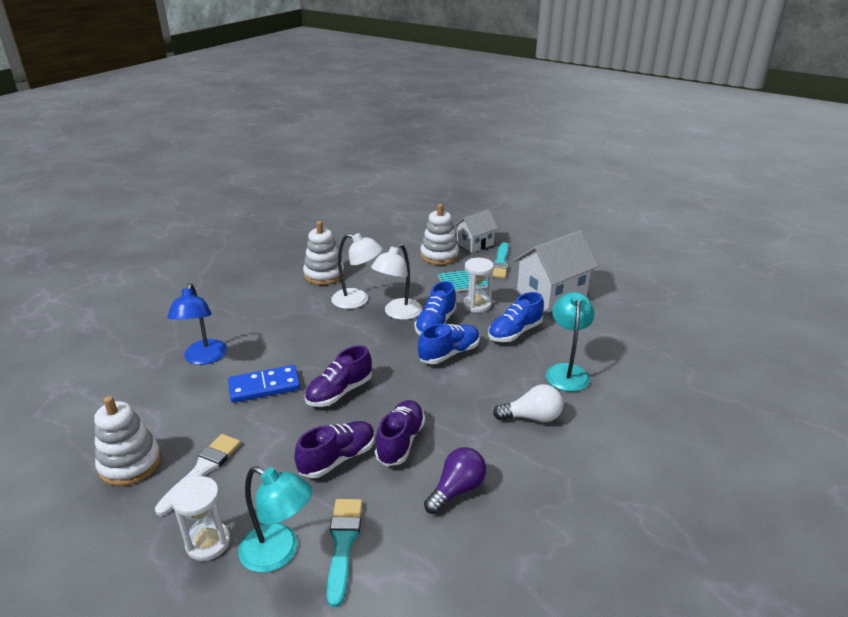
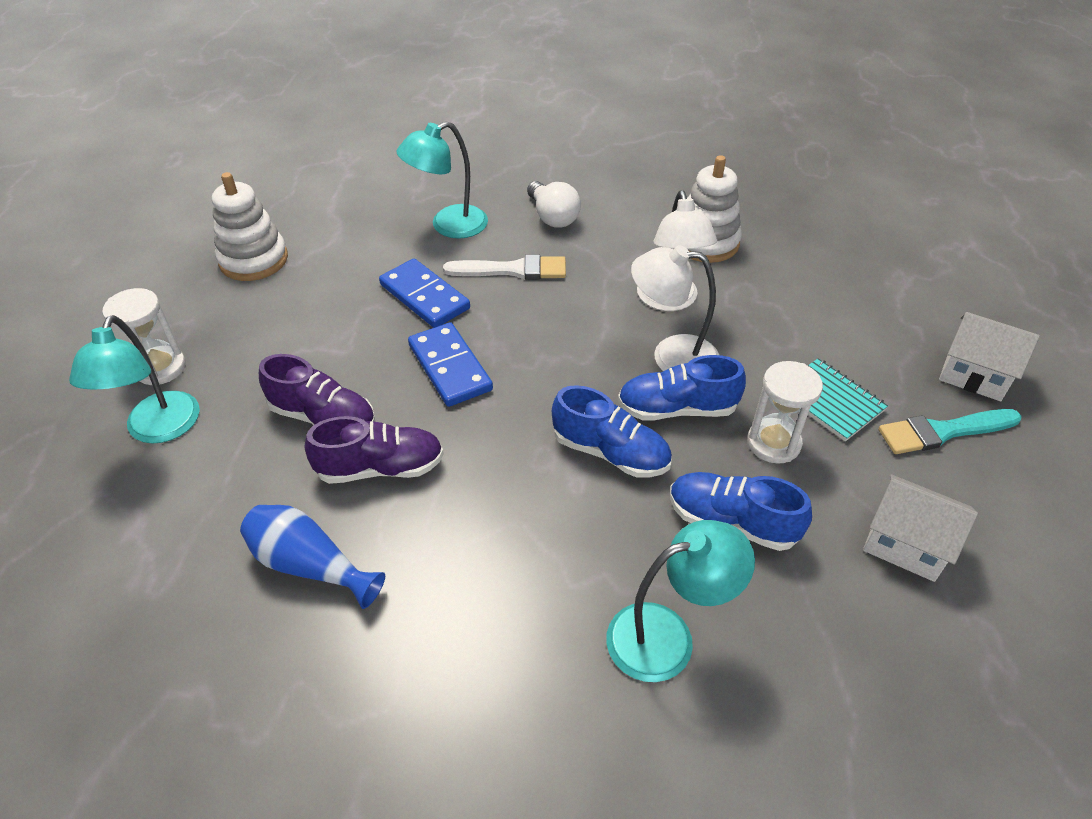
camera: 65 degrees right, 15 degrees up
(202, 470) = (262, 314): white brush -> white brush (512, 270)
(204, 358) = (448, 226): blue lamp -> turquoise lamp
(339, 392) = (450, 367): purple shoe -> blue domino
(343, 543) = (184, 480): turquoise brush -> none
(439, 256) = (884, 342): white stacking toy -> none
(457, 489) = (309, 565): purple light bulb -> blue vase
(532, 417) = (510, 615): white light bulb -> white light bulb (552, 217)
(551, 294) = (905, 544): white house -> white house, size x0.60

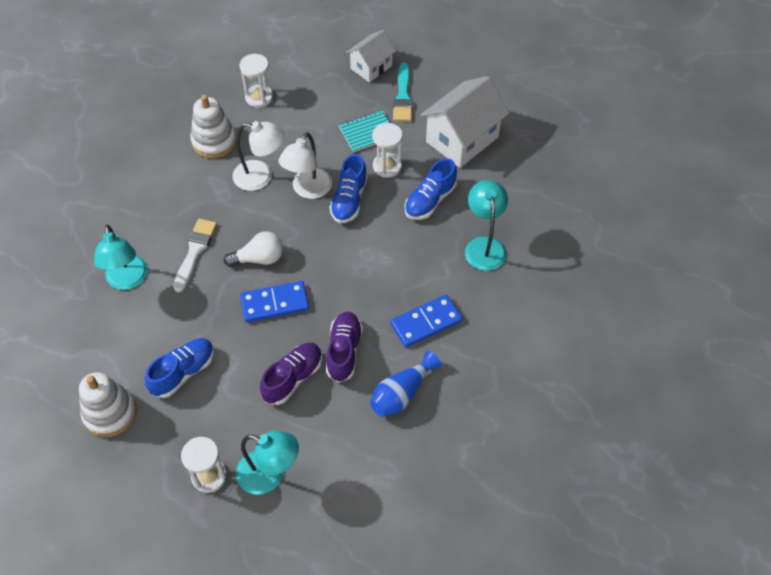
camera: 75 degrees left, 10 degrees up
(424, 297) = (201, 307): blue domino -> blue domino (426, 323)
(552, 217) = (147, 216): white light bulb -> white light bulb (259, 258)
(610, 452) = (369, 239): blue shoe -> blue shoe (183, 372)
(813, 265) = (259, 97): none -> white hourglass
(905, 544) = (462, 139): white house -> white house, size x1.66

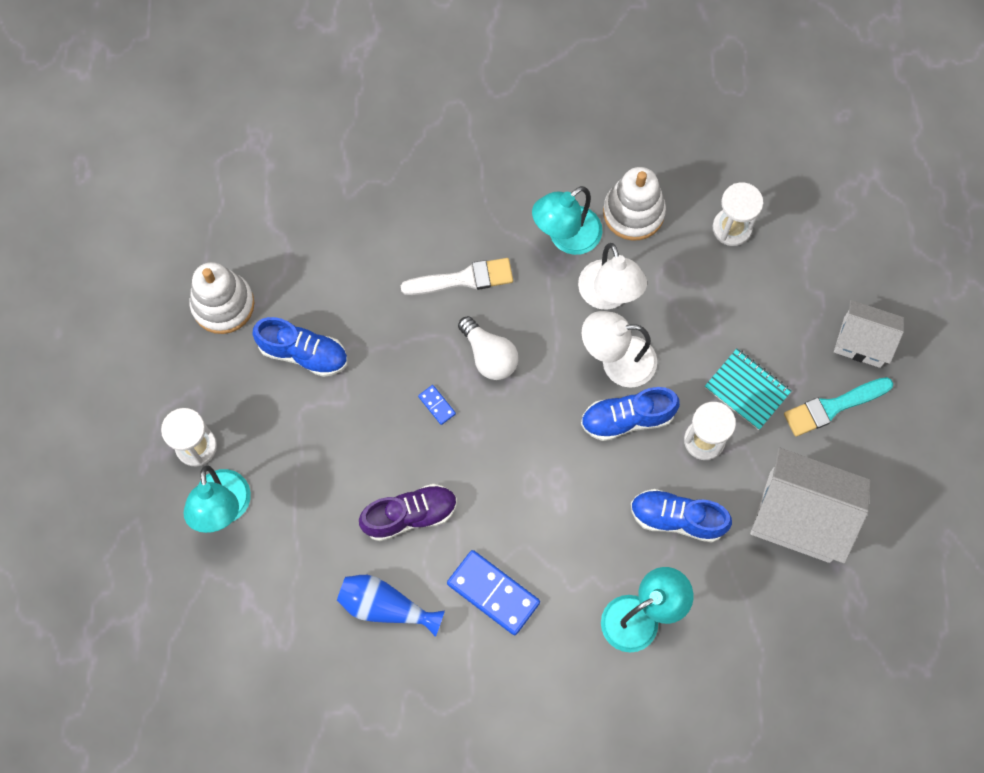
camera: 65 degrees right, 15 degrees up
(127, 280) = (390, 228): turquoise lamp -> turquoise lamp (566, 238)
(274, 303) = (437, 405): blue domino -> blue domino, size x0.46
(293, 378) = (350, 475): purple shoe -> none

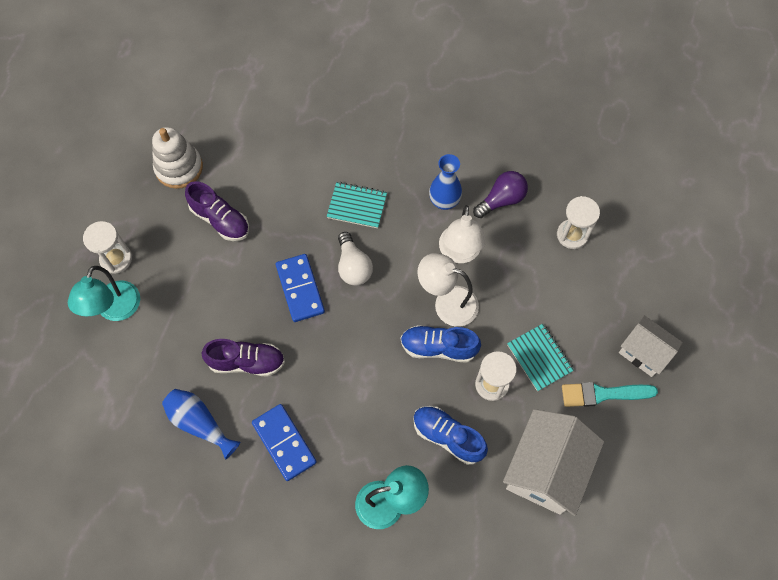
camera: 20 degrees right, 5 degrees down
(303, 353) = (220, 219): blue shoe -> purple shoe
(437, 405) = (300, 289): blue domino -> blue domino, size x2.18
(463, 279) = (357, 206): white brush -> turquoise notebook
(566, 238) = (444, 201): turquoise lamp -> blue vase
(633, 212) = (501, 200): white stacking toy -> purple light bulb
(800, 516) = (545, 470): white house -> white house turned 75 degrees clockwise

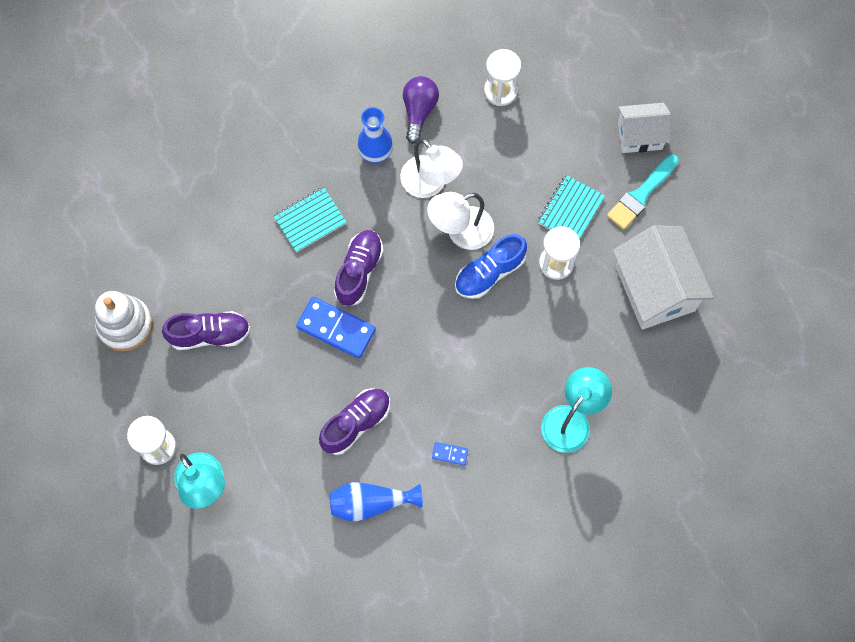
camera: 45 degrees left, 5 degrees up
(284, 443) = (450, 454): blue domino -> blue domino, size x0.46
(353, 266) = (359, 271): white light bulb -> purple shoe
(448, 437) = (564, 332): blue shoe -> none
(539, 358) = (570, 210): turquoise notebook -> turquoise notebook turned 75 degrees counterclockwise

